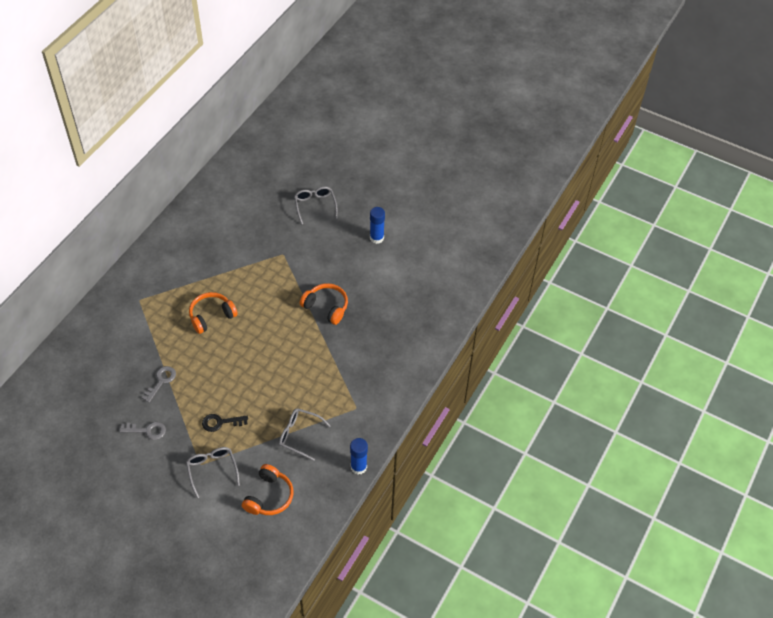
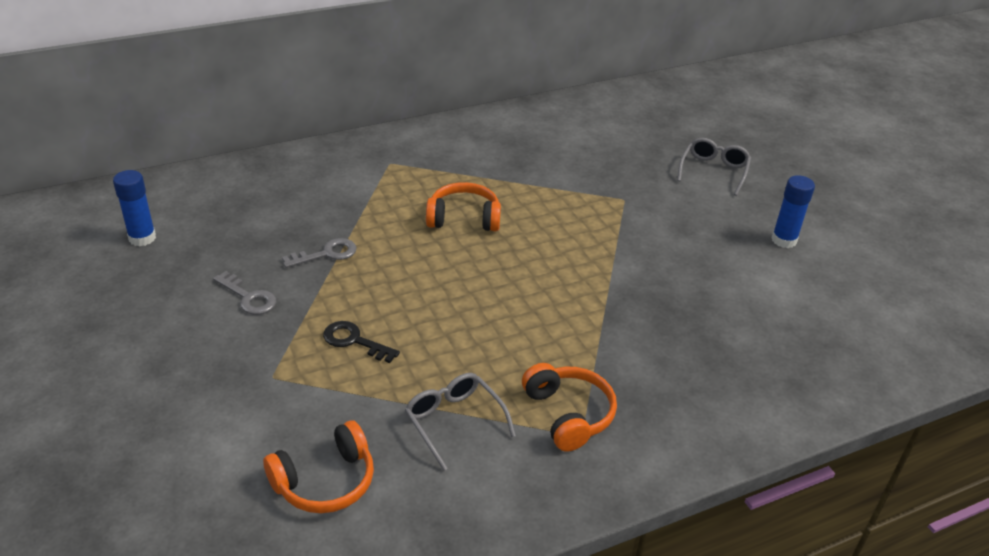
camera: 35 degrees right, 15 degrees down
(212, 470) = (280, 394): grey glasses -> none
(326, 307) = (639, 283): orange headphones -> orange headphones (568, 414)
(358, 467) = (512, 527): blue glue stick -> blue glue stick (142, 238)

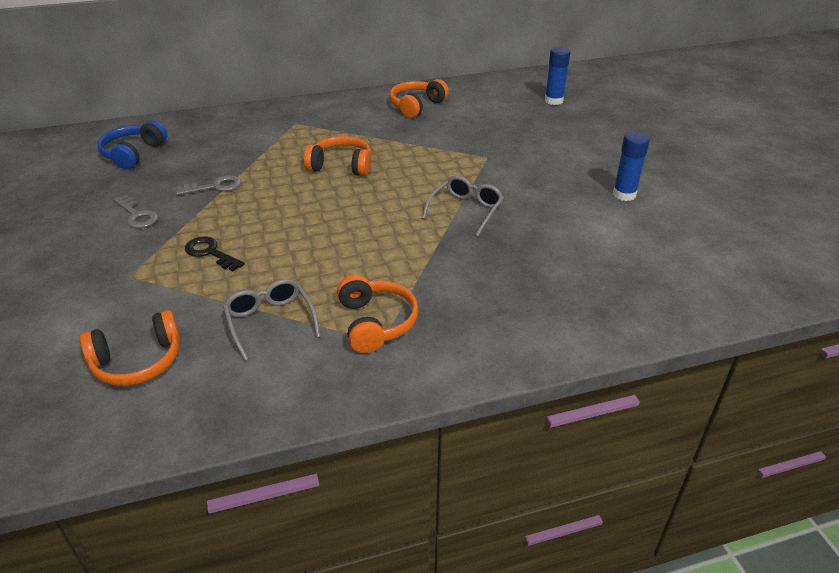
camera: 10 degrees right, 0 degrees up
(142, 238) = (72, 169): blue glue stick -> blue glue stick (553, 101)
(209, 213) = (133, 153): none -> blue headphones
(523, 133) = (416, 106): none -> orange headphones
(713, 171) = (575, 139): grey glasses -> grey glasses (466, 210)

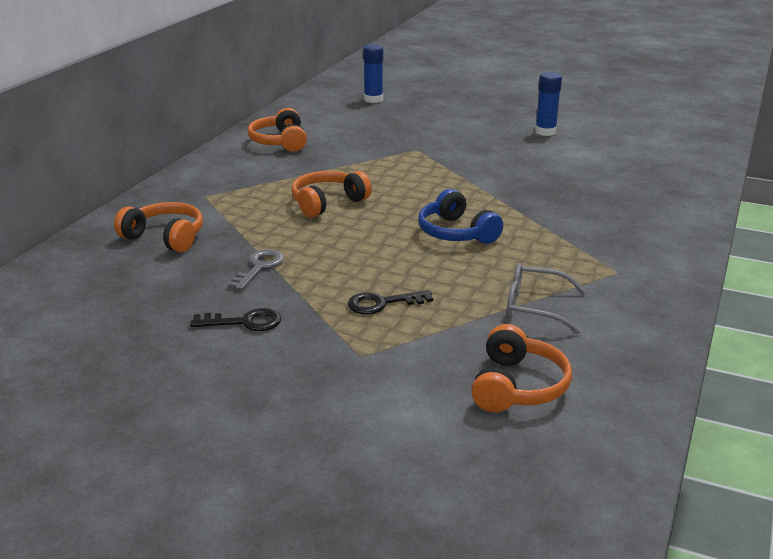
camera: 50 degrees left, 10 degrees down
(133, 153) = (98, 290): blue headphones -> blue headphones (456, 233)
(137, 215) = (245, 322): grey key -> black key
(376, 323) = (591, 266): orange headphones -> orange headphones (165, 237)
(466, 210) = (484, 184): grey glasses -> none

